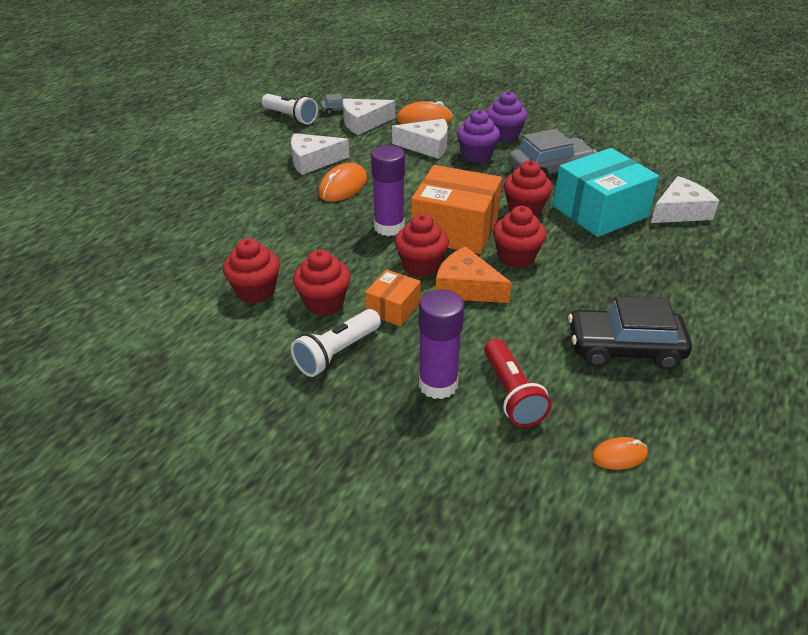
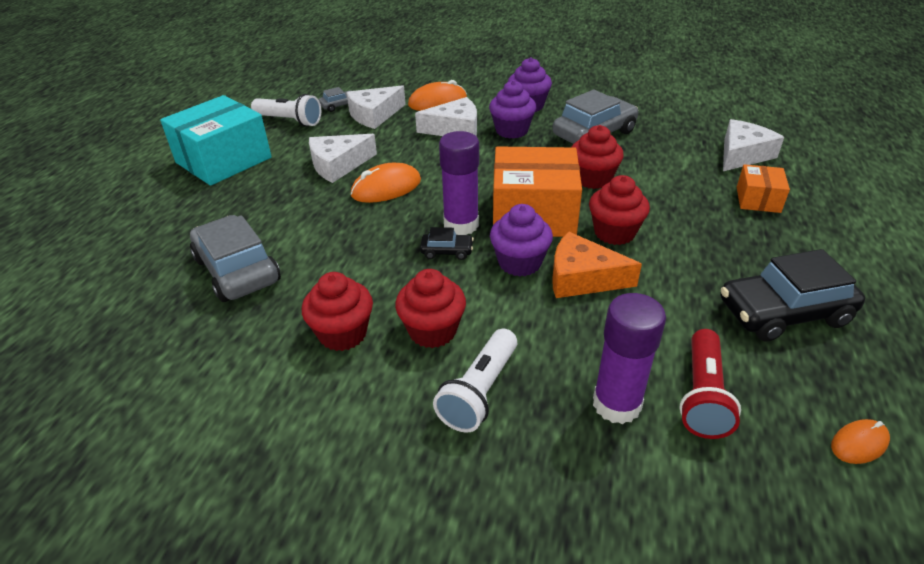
camera: 15 degrees left, 0 degrees up
(198, 230) = (237, 270): none -> grey car
(343, 186) = (386, 188): orange mouse -> orange mouse turned 45 degrees clockwise
(366, 246) = (447, 251): none -> black car
(393, 308) = (515, 320): orange box -> orange box (758, 199)
(421, 266) = (519, 263): red cupcake -> purple cupcake
(511, 394) = (703, 396): red flashlight -> red flashlight turned 45 degrees clockwise
(600, 211) = (668, 168): turquoise box -> turquoise box (224, 160)

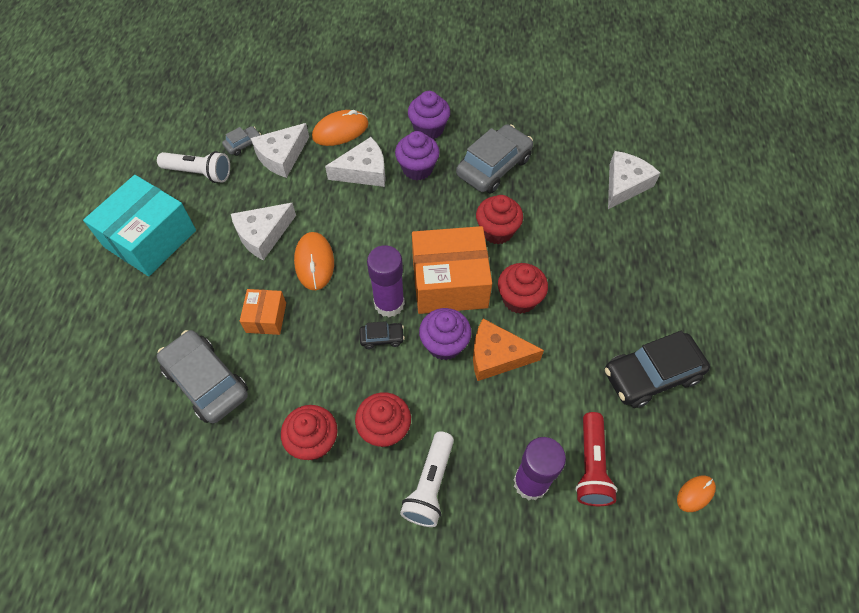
camera: 10 degrees left, 20 degrees up
(386, 188) = (314, 262): orange mouse -> orange mouse turned 60 degrees counterclockwise
(758, 199) = (636, 244): orange box -> orange box (266, 317)

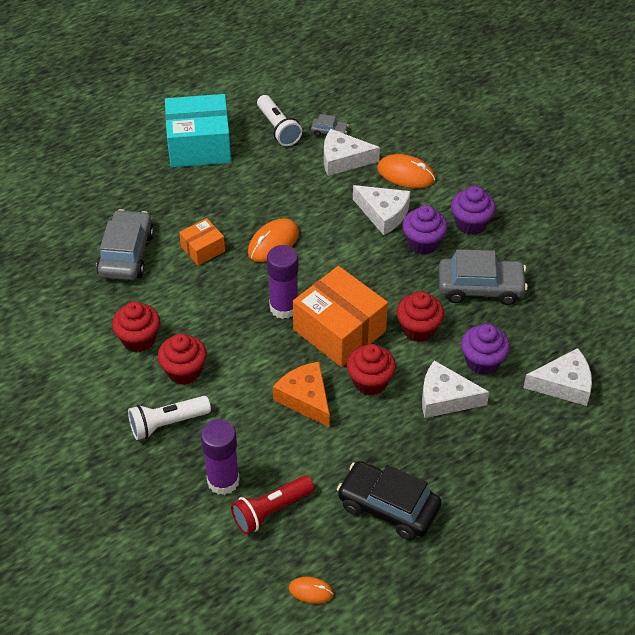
camera: 50 degrees right, 10 degrees down
(263, 235) = (265, 199): white cheese -> white cheese (445, 398)
(382, 338) = (252, 322): black car -> none
(444, 344) = (283, 361): purple cupcake -> purple cupcake (482, 361)

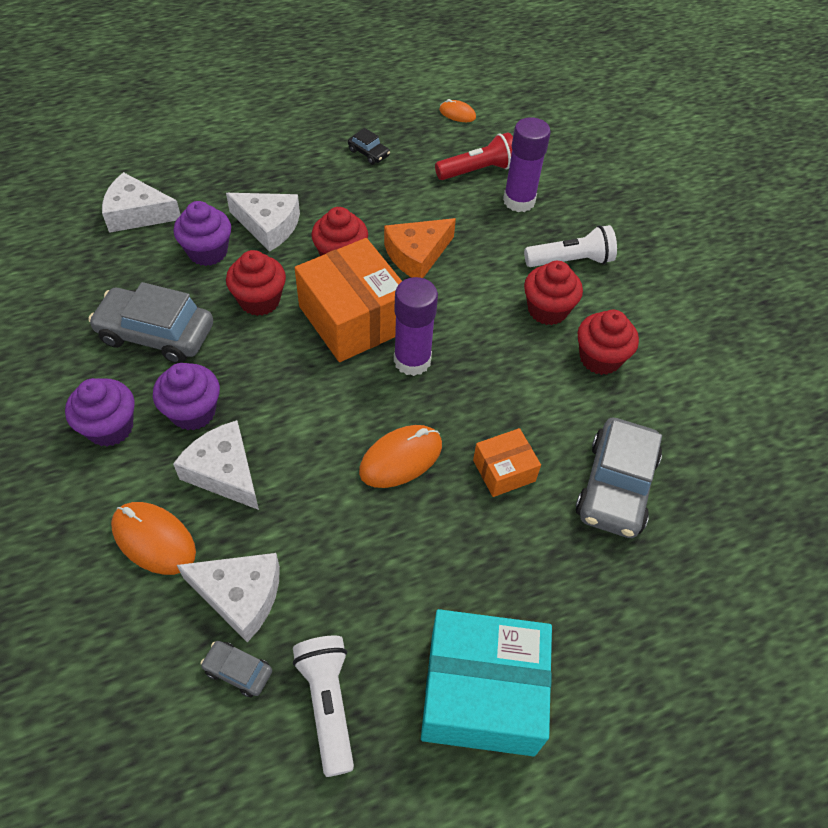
camera: 170 degrees left, 5 degrees up
(305, 398) = (417, 255): orange cheese -> orange cheese turned 75 degrees clockwise
(388, 507) = (369, 153): black car -> black car, size x0.46

